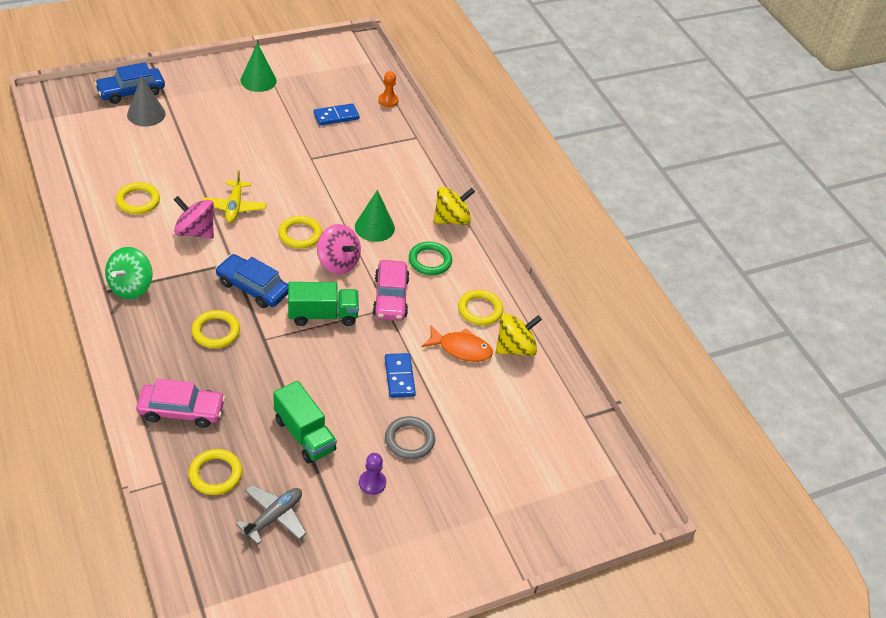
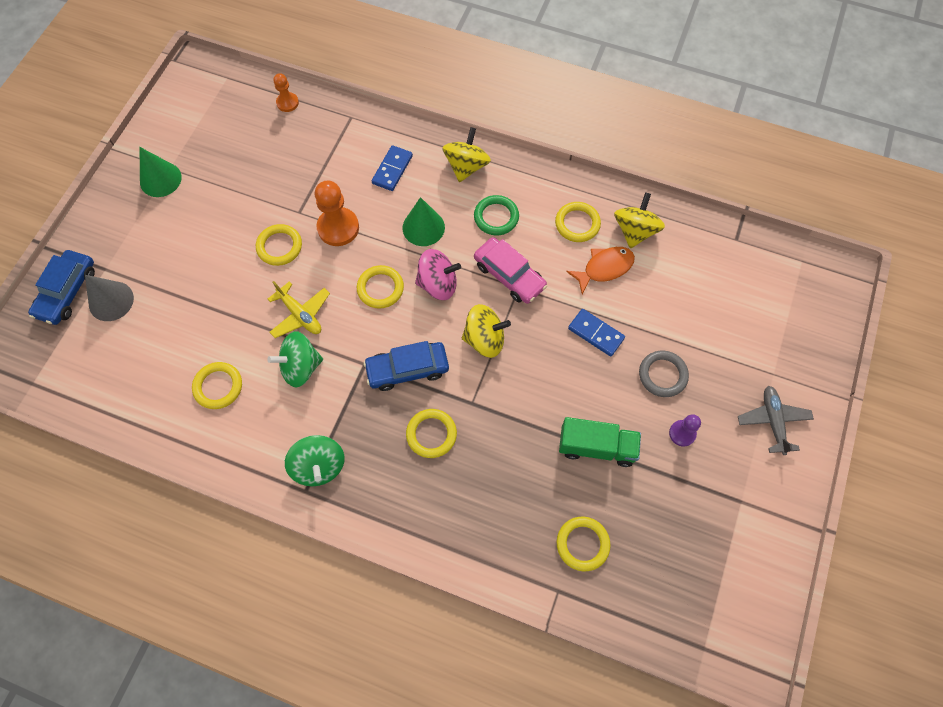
camera: 40 degrees left, 20 degrees up
(181, 411) = (495, 523): pink car -> none
(195, 231) = (300, 367): pink spinning top -> green spinning top
(274, 165) = (279, 246): none -> yellow ring
(274, 517) = (659, 530): grey plane -> grey plane (773, 421)
(322, 184) = (338, 228): none -> orange pawn
(323, 315) = (484, 339): green truck -> yellow spinning top
(336, 116) = (267, 155): blue domino -> blue domino (392, 169)

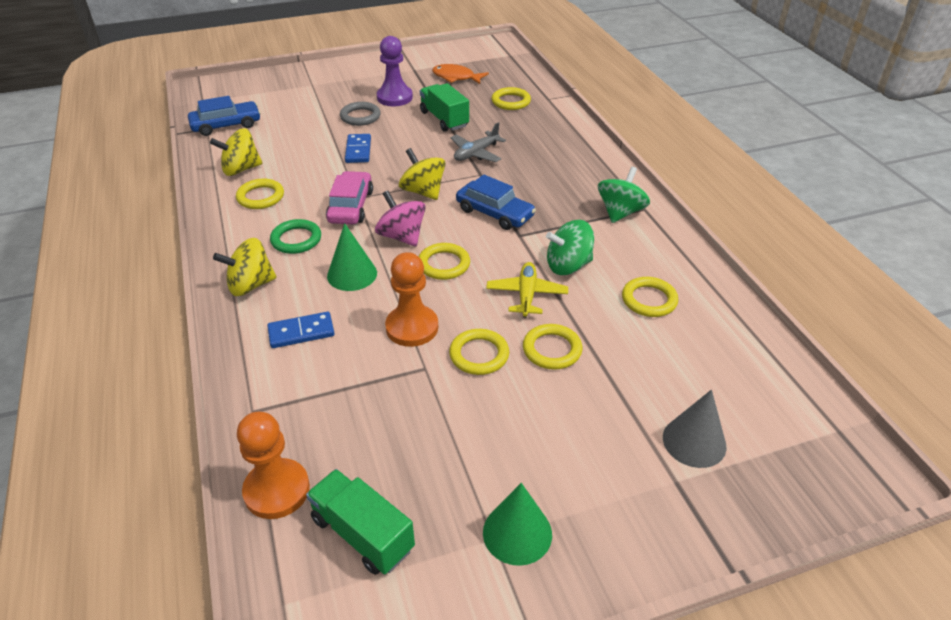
camera: 130 degrees left, 25 degrees down
(67, 292) = (740, 492): blue car -> blue car (226, 125)
(228, 121) = (362, 534): none -> green truck
(287, 103) = (277, 490): orange pawn -> orange pawn, size x1.75
(300, 367) = (568, 265): green spinning top -> green spinning top turned 135 degrees clockwise
(431, 434) = (526, 179): yellow ring -> yellow ring (552, 350)
(604, 268) = (294, 168): orange fish -> orange fish (456, 77)
(682, 433) = (394, 97): purple pawn -> purple pawn, size x1.75
(773, 421) = (347, 76): grey plane -> grey plane (476, 153)

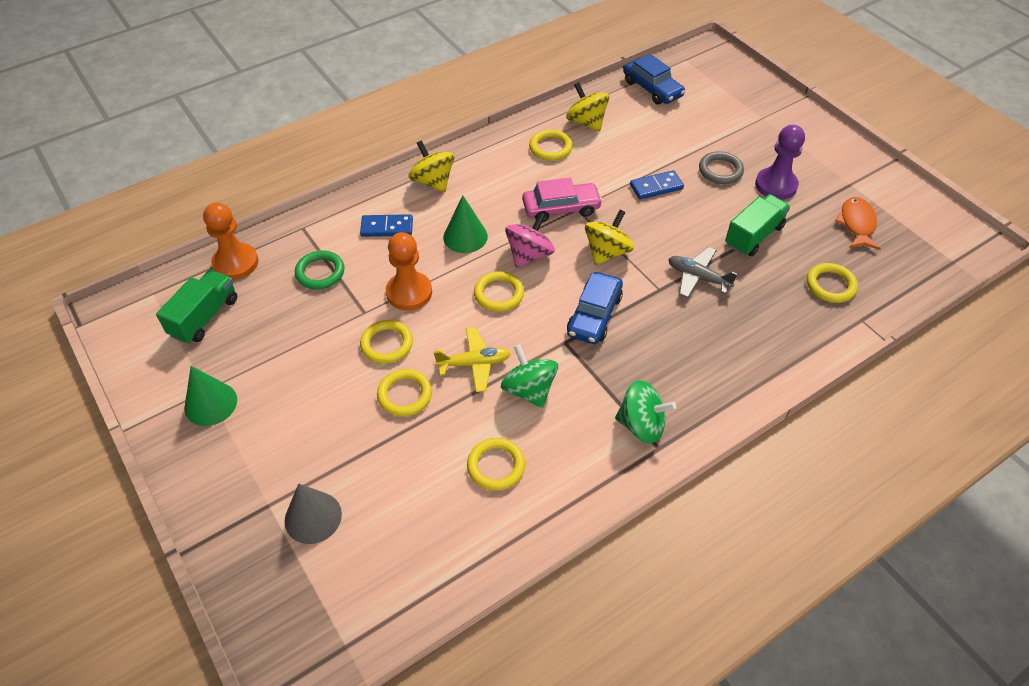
camera: 75 degrees right, 10 degrees up
(296, 239) = (499, 189): green ring -> green ring (320, 272)
(301, 332) = (387, 228): blue domino -> blue domino turned 60 degrees counterclockwise

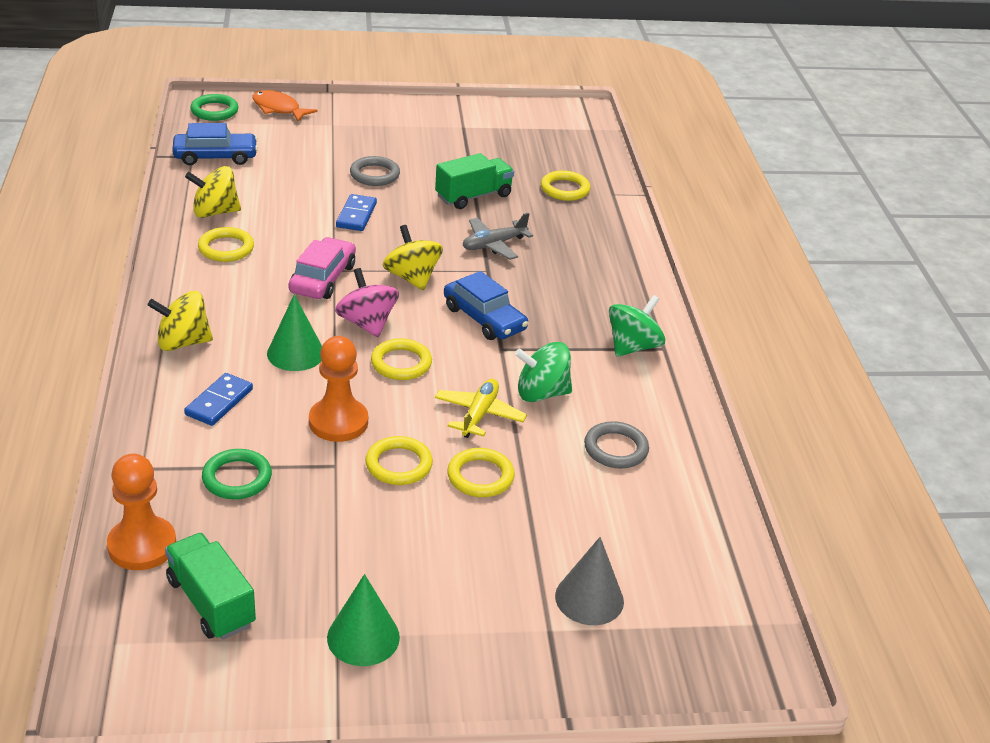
camera: 65 degrees left, 15 degrees down
(496, 466) = (615, 449): yellow ring -> grey ring
(708, 59) = (214, 111): none -> green ring
(754, 236) = (473, 196): green truck -> green truck turned 75 degrees clockwise
(776, 185) = (425, 158): purple pawn -> none
(856, 224) = (511, 146): orange fish -> orange fish (278, 109)

